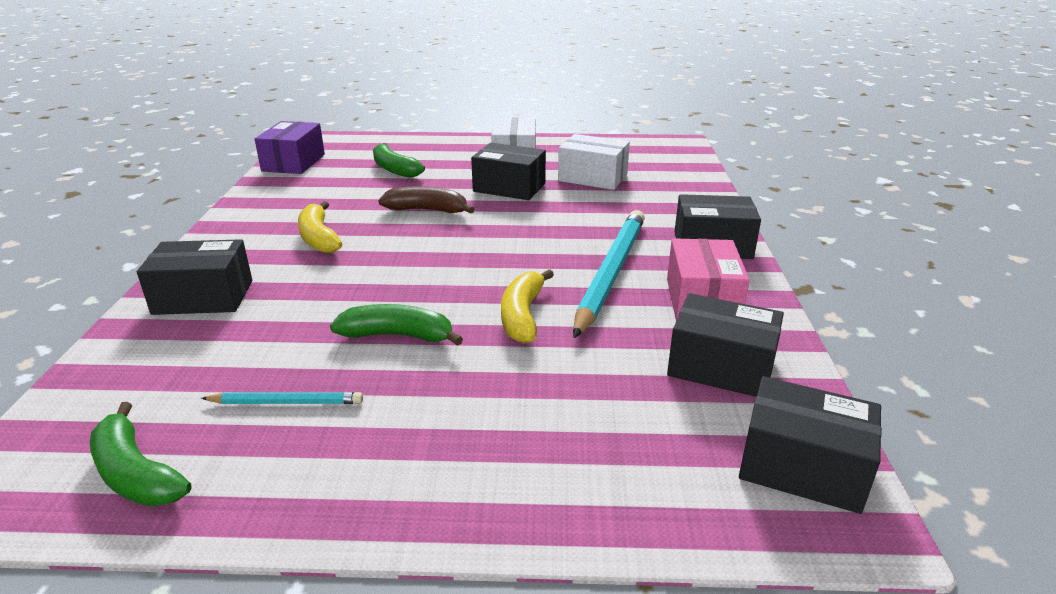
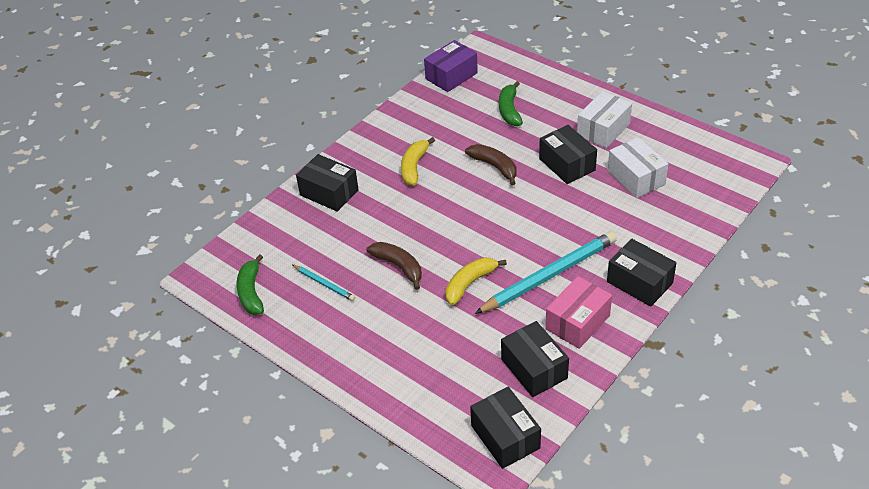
camera: 40 degrees right, 15 degrees up
(398, 335) = (399, 266): green banana -> brown banana

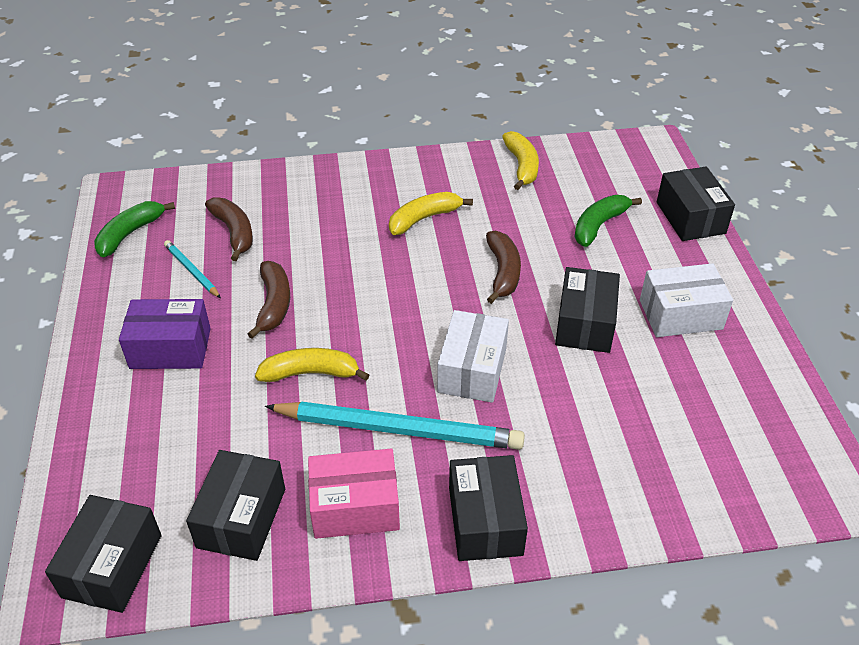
camera: 40 degrees right, 0 degrees up
(316, 247) = (234, 232): none -> brown banana
(324, 284) = (192, 271): turquoise pencil -> turquoise pencil turned 150 degrees clockwise
(329, 192) = (316, 191): black box -> black box (690, 218)
(426, 103) = (522, 166): none -> yellow banana
(451, 76) = (584, 154): purple box -> purple box (170, 348)
(636, 178) = (647, 396): white box -> white box (472, 370)

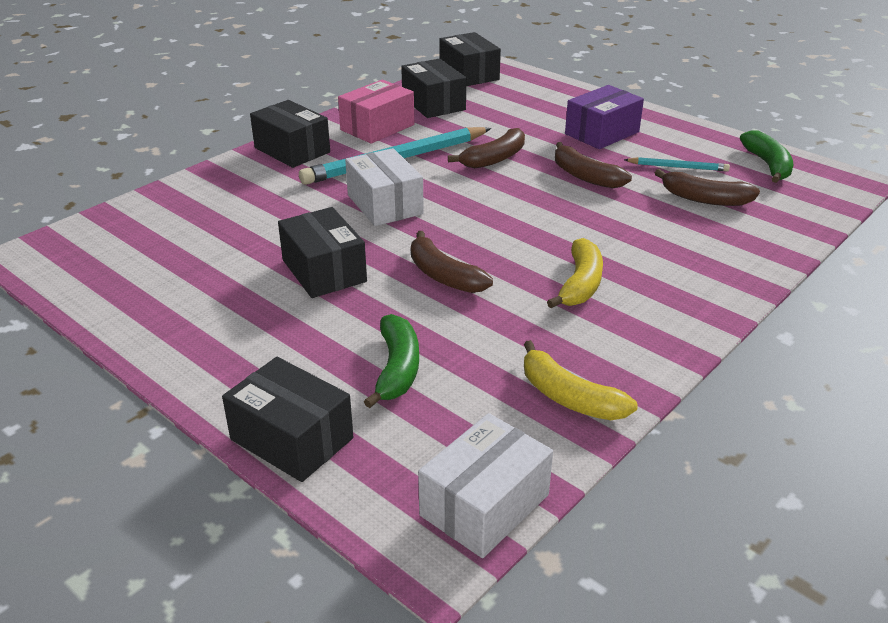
camera: 140 degrees right, 10 degrees down
(310, 373) = (494, 158): yellow banana -> brown banana
(680, 314) = (234, 319): white box -> white box (484, 505)

